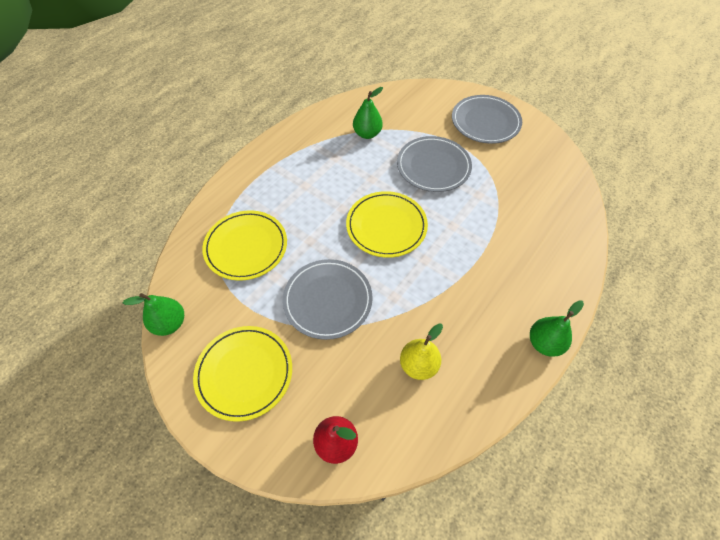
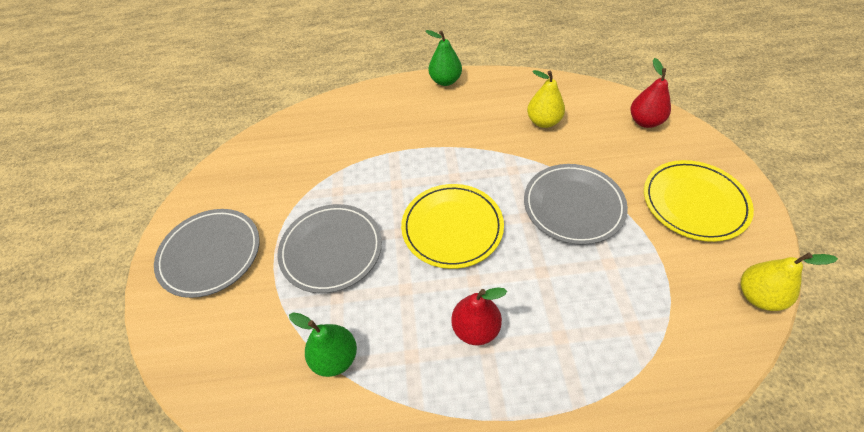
camera: 130 degrees left, 5 degrees down
(169, 323) = (758, 296): green pear -> yellow pear
(246, 247) = (620, 320): yellow plate -> none
(317, 188) = (476, 328): none -> red pear

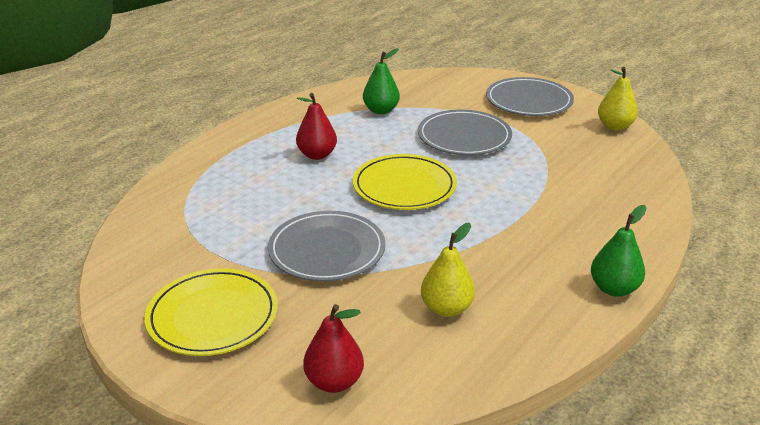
camera: 130 degrees right, 20 degrees down
(758, 296) = (117, 271): yellow pear -> yellow pear (614, 126)

